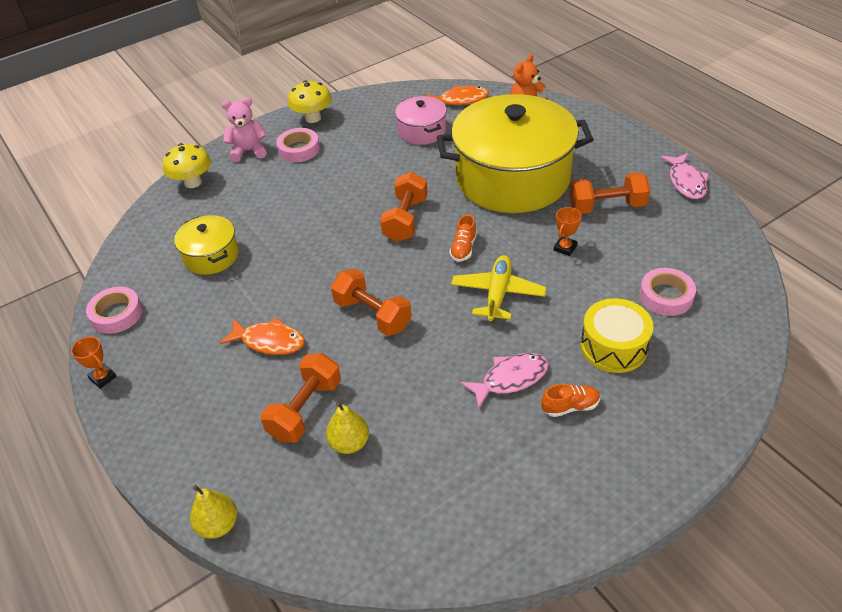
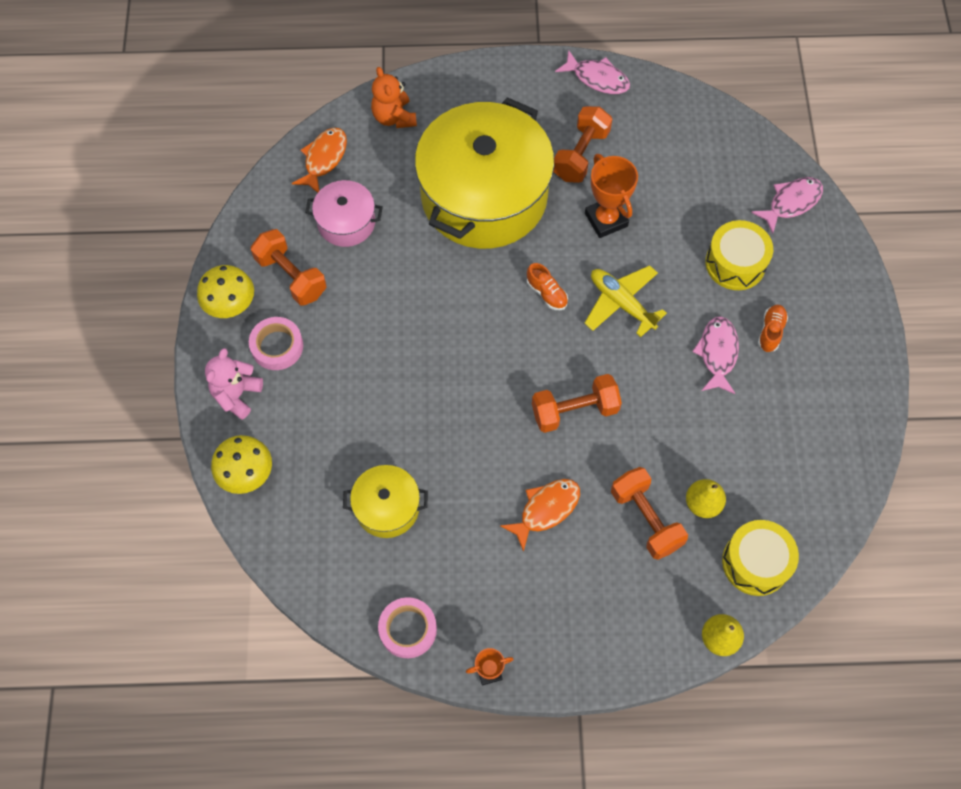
camera: 60 degrees left, 20 degrees up
(316, 516) = (755, 562): none -> yellow drum
(405, 220) = (471, 315): orange dumbbell -> orange dumbbell (291, 276)
(565, 248) = (606, 220): orange trophy -> orange trophy, size x1.80
(666, 296) = (711, 192): pink tape -> none
(721, 354) = (791, 203): none -> pink fish

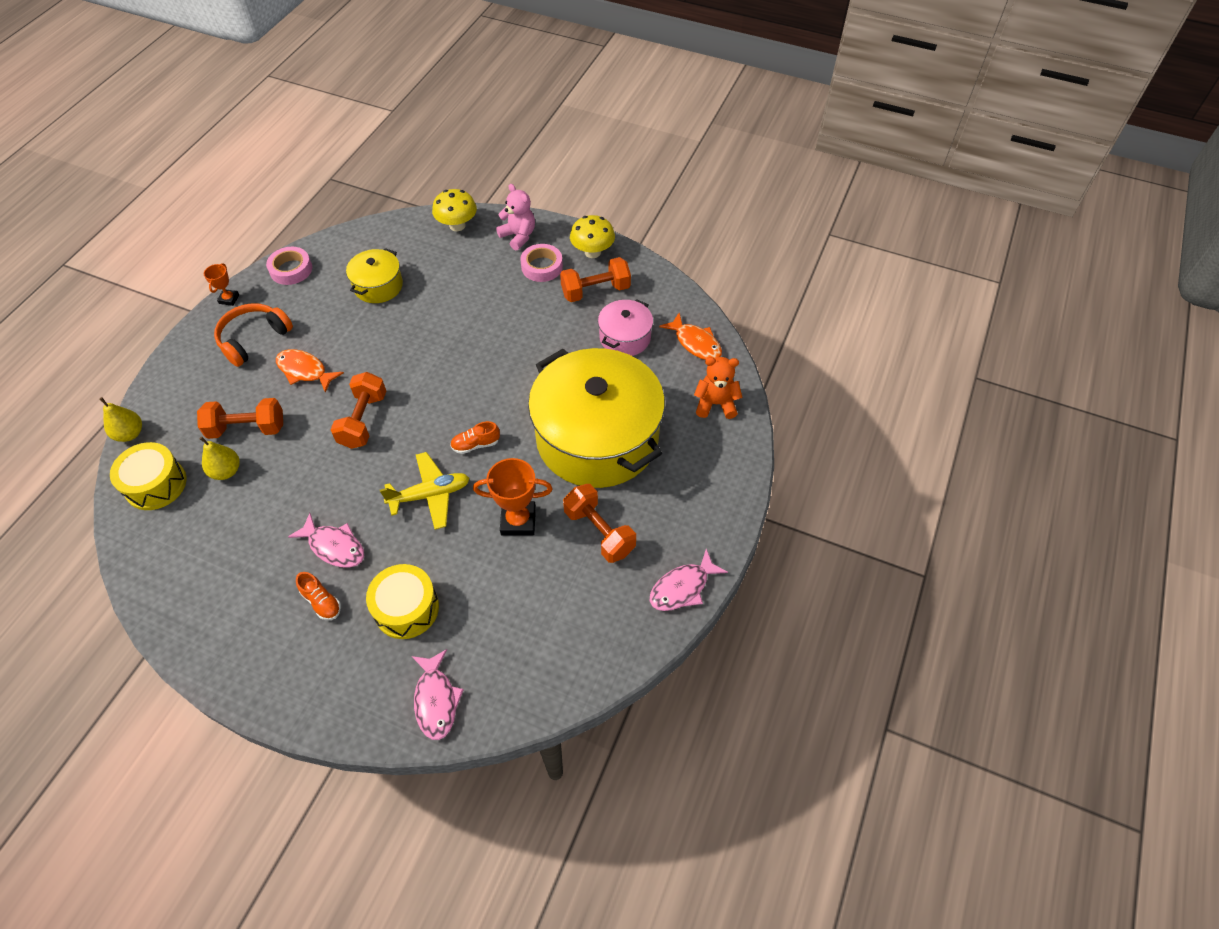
camera: 115 degrees right, 10 degrees down
(532, 597) = (253, 339): none -> orange headphones
(545, 509) = (305, 371): orange fish -> orange fish turned 135 degrees clockwise

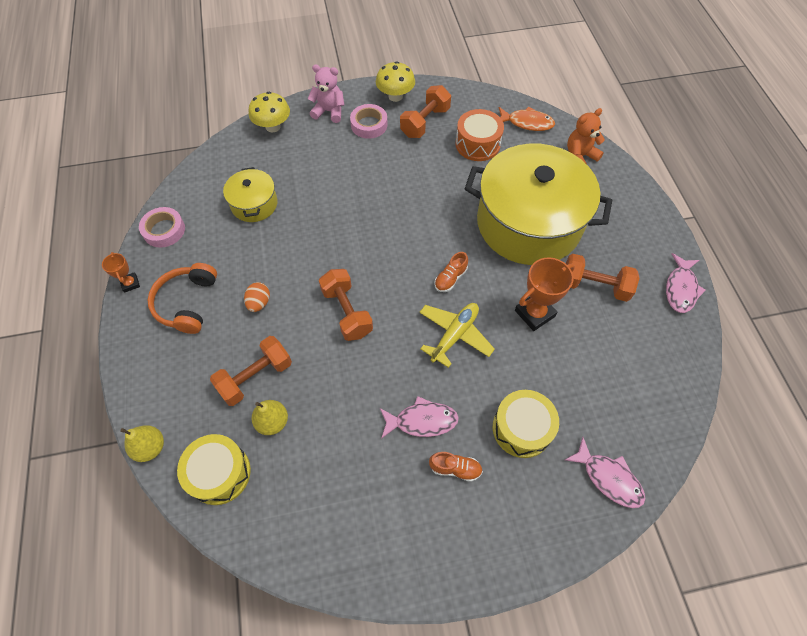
camera: 35 degrees left, 5 degrees up
(305, 371) = (259, 303): orange fish -> orange egg
(625, 337) = (477, 144): pink pot -> orange drum

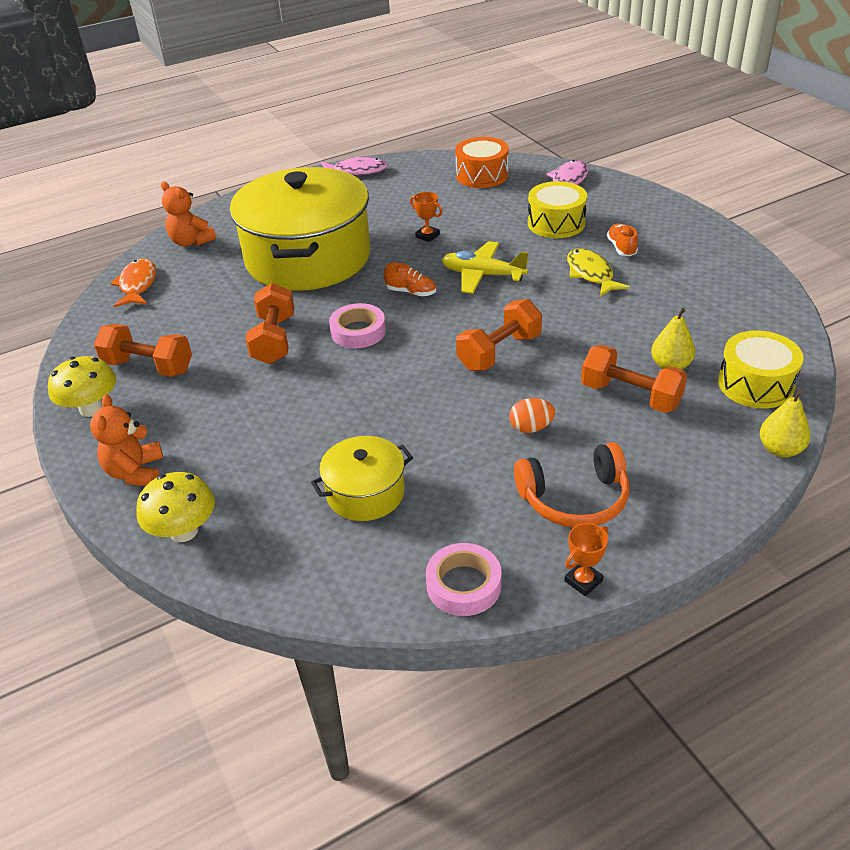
camera: 105 degrees left, 20 degrees down
(329, 111) = (136, 472): pink teddy bear -> orange teddy bear
(369, 125) = (162, 419): pink tape -> pink tape (358, 331)
(422, 421) = (591, 274): pink fish -> yellow fish
(477, 144) = (185, 314): orange drum -> orange drum (482, 175)
(534, 313) = (427, 236): orange trophy -> orange trophy, size x0.56
(594, 286) = (376, 210): orange dumbbell -> orange dumbbell (274, 340)

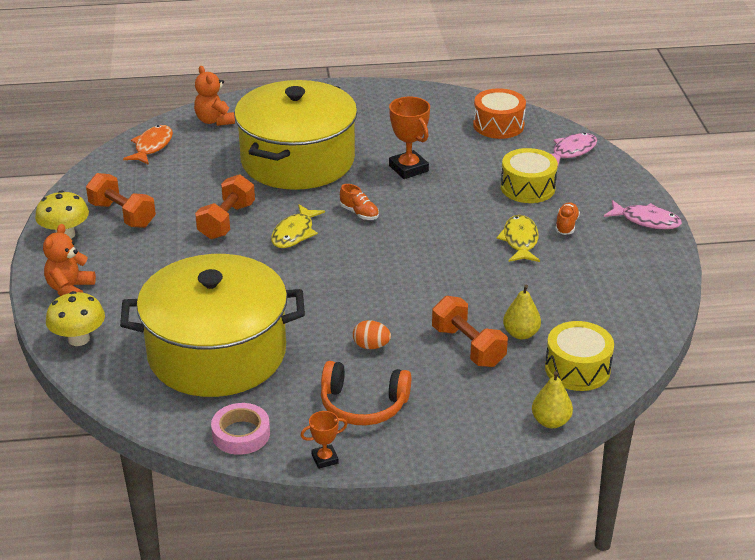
camera: 20 degrees right, 5 degrees down
(356, 171) = (392, 92): pink fish -> pink fish (646, 220)
(358, 331) = (294, 233): pink tape -> yellow fish
(365, 493) = (217, 353): yellow pot -> yellow pot, size x2.20
(427, 236) = (408, 168): orange trophy -> orange trophy, size x1.80
(482, 275) = (428, 216): yellow plane -> none
(499, 352) = (392, 282): orange dumbbell -> none

